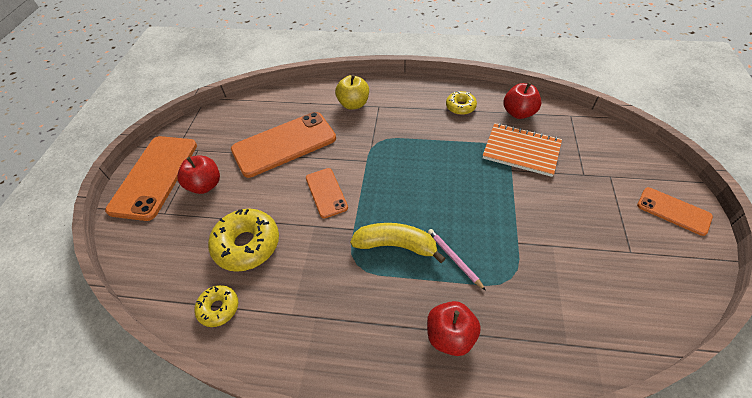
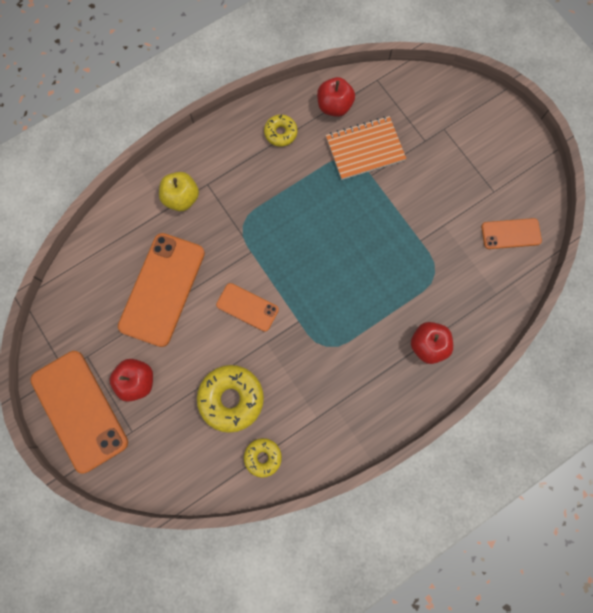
camera: 45 degrees left, 25 degrees up
(396, 245) = (341, 309): yellow banana -> none
(454, 259) = (388, 288): pink pencil -> none
(673, 211) = (501, 133): orange phone -> orange phone (511, 234)

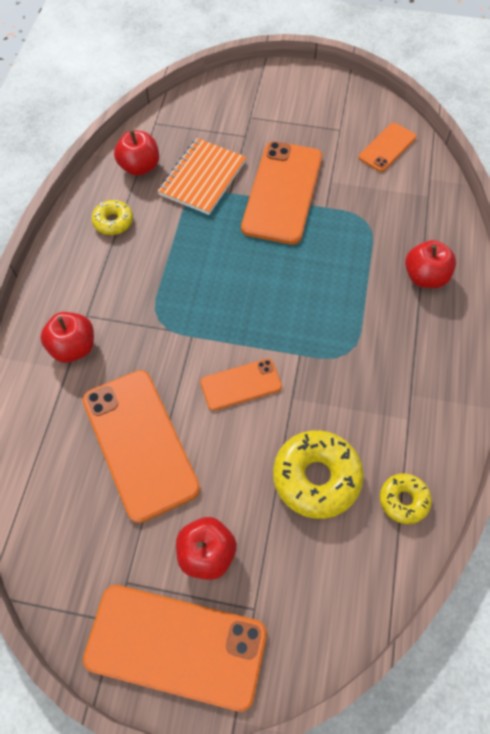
camera: 45 degrees left, 15 degrees down
(181, 198) = (73, 347): yellow apple -> red apple
(404, 204) = (282, 192): none -> orange phone

